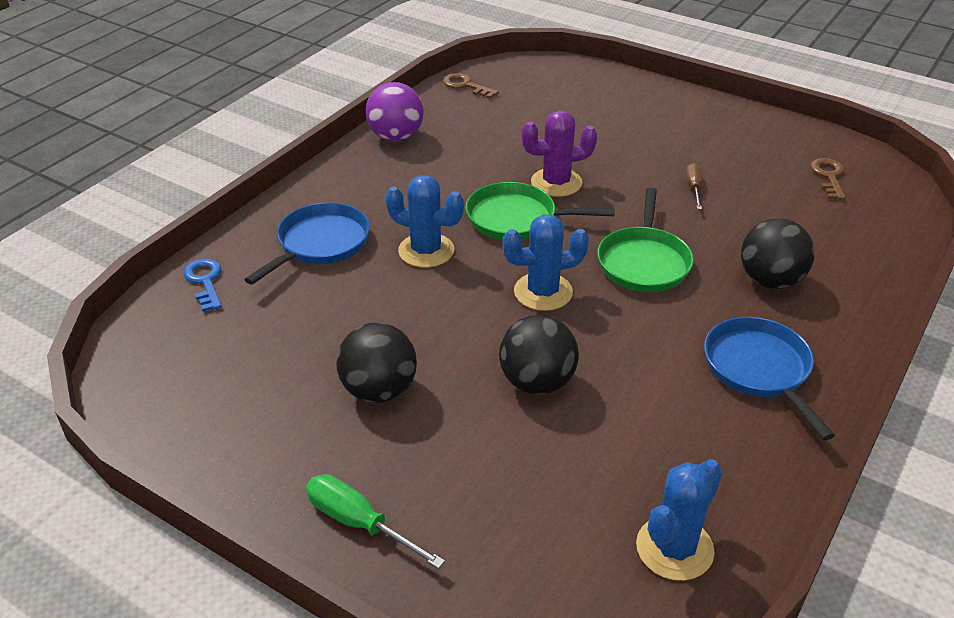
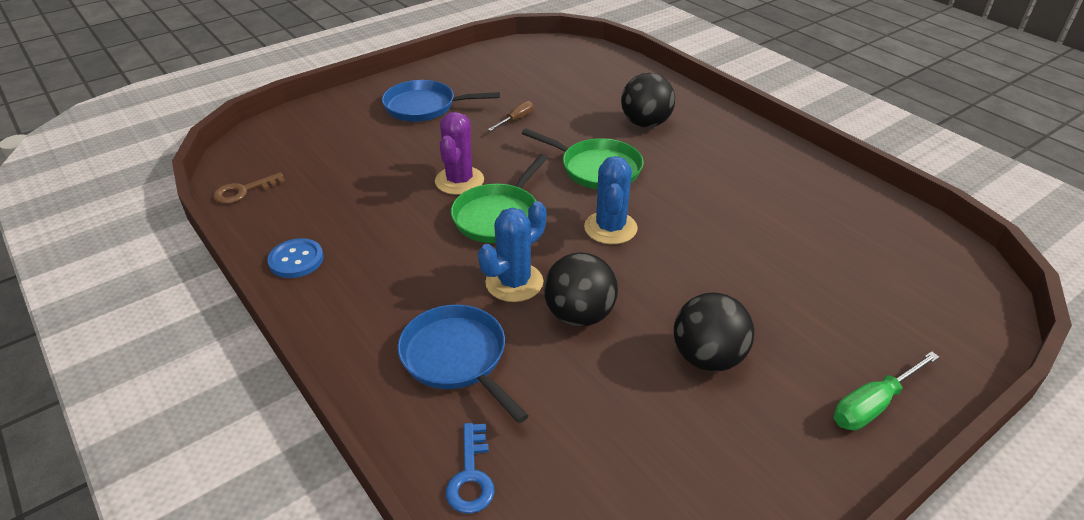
camera: 70 degrees left, 0 degrees up
(205, 281) = (471, 476): blue key -> blue key turned 90 degrees counterclockwise
(396, 137) = (296, 260): purple ball -> blue button
(537, 382) = (723, 260): black ball -> black ball (579, 315)
(674, 548) = (902, 242): blue cactus -> none
(693, 188) = (516, 120): brown screwdriver -> brown screwdriver turned 105 degrees clockwise
(759, 369) = (737, 157): blue pan -> blue pan (424, 106)
(829, 176) = (540, 65): brown key -> none

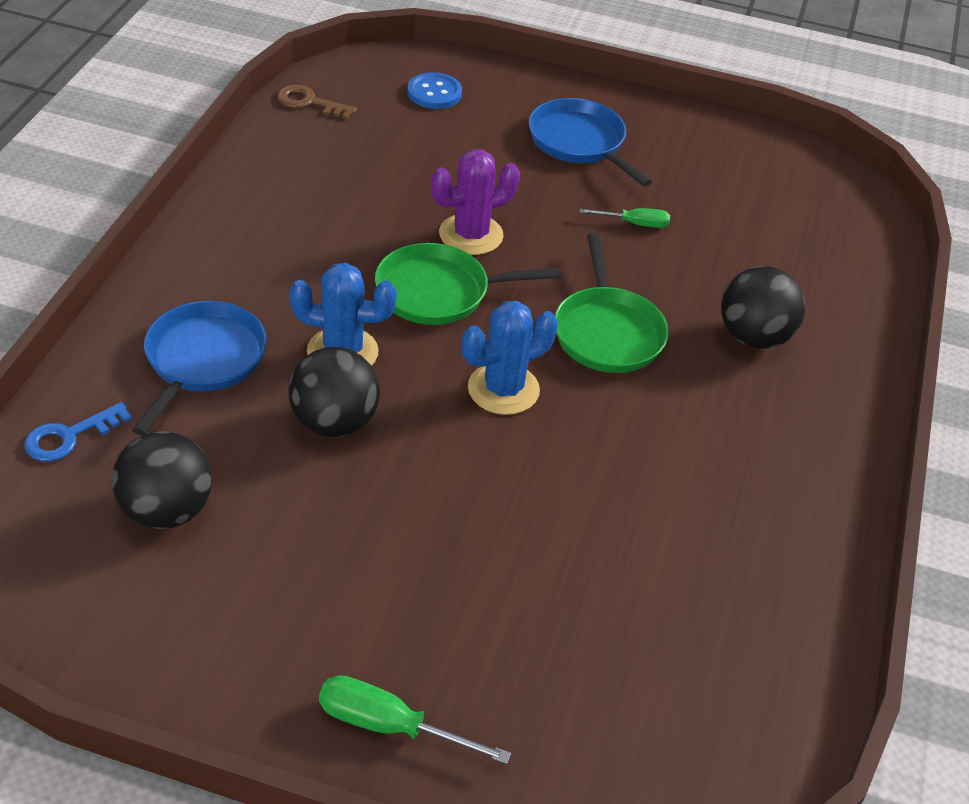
camera: 50 degrees right, 5 degrees up
(296, 260) = (244, 189): blue button -> blue button (434, 93)
(516, 120) = (634, 224): brown screwdriver -> green screwdriver
(707, 358) = (352, 552): black ball -> black ball (166, 510)

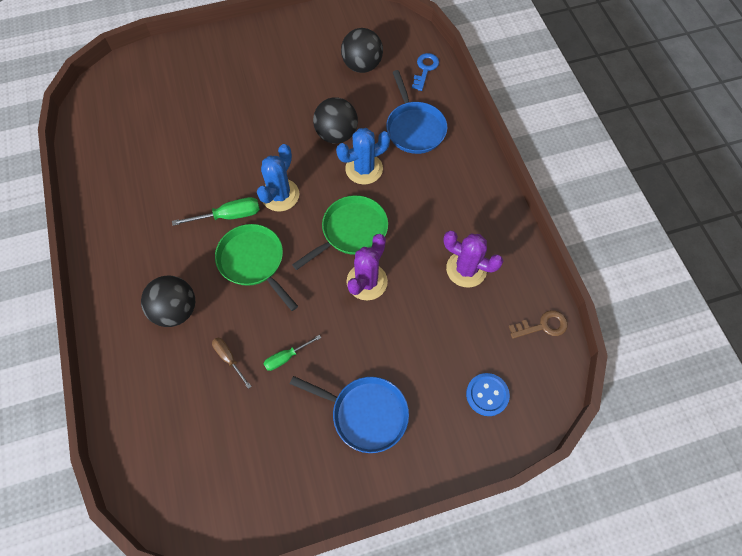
camera: 150 degrees right, 20 degrees up
(333, 182) = (466, 269): none -> purple cactus
(389, 726) = (226, 46): green screwdriver -> green screwdriver (229, 216)
(709, 257) = (229, 359): none -> brown screwdriver

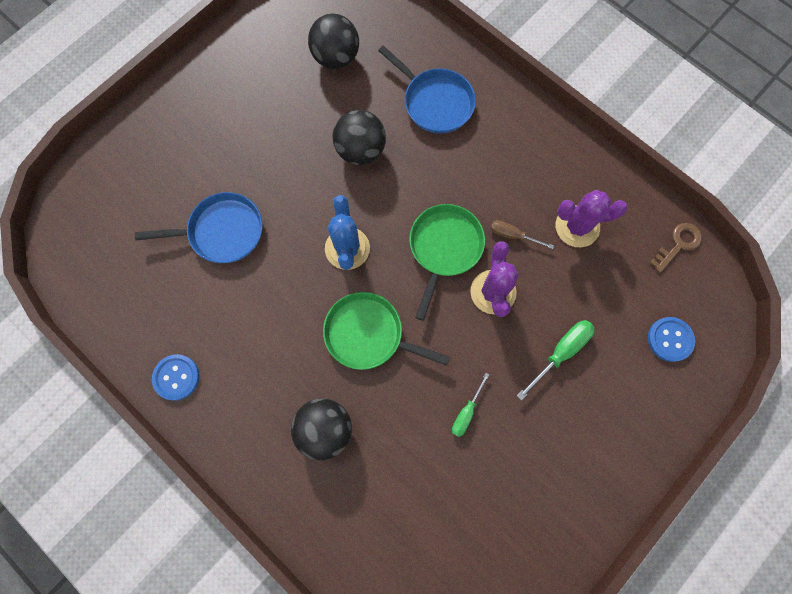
camera: 30 degrees left, 10 degrees up
(103, 219) = (176, 377): none -> blue button
(229, 216) = (309, 299): green screwdriver -> green screwdriver (560, 352)
(229, 359) = (412, 447): brown screwdriver -> brown screwdriver (512, 235)
(364, 169) = (413, 174): blue cactus -> none
(365, 414) = (575, 422): blue pan -> blue pan (222, 232)
(425, 69) = (404, 29): blue key -> none

